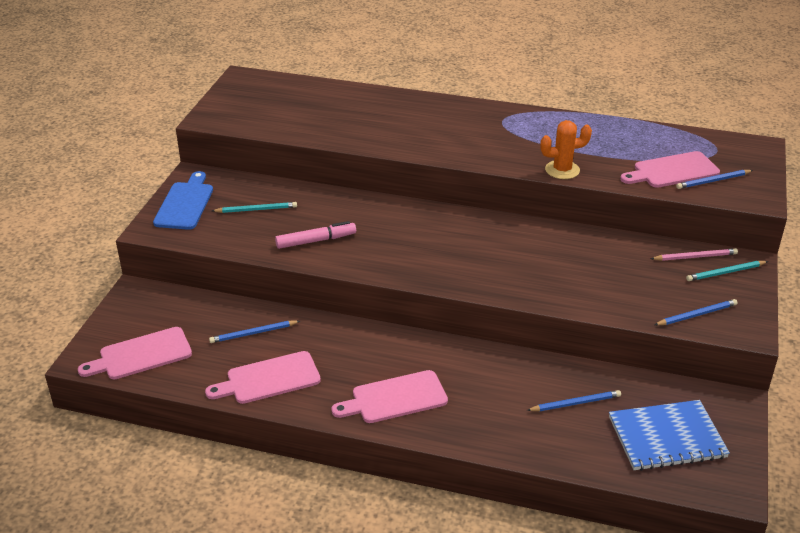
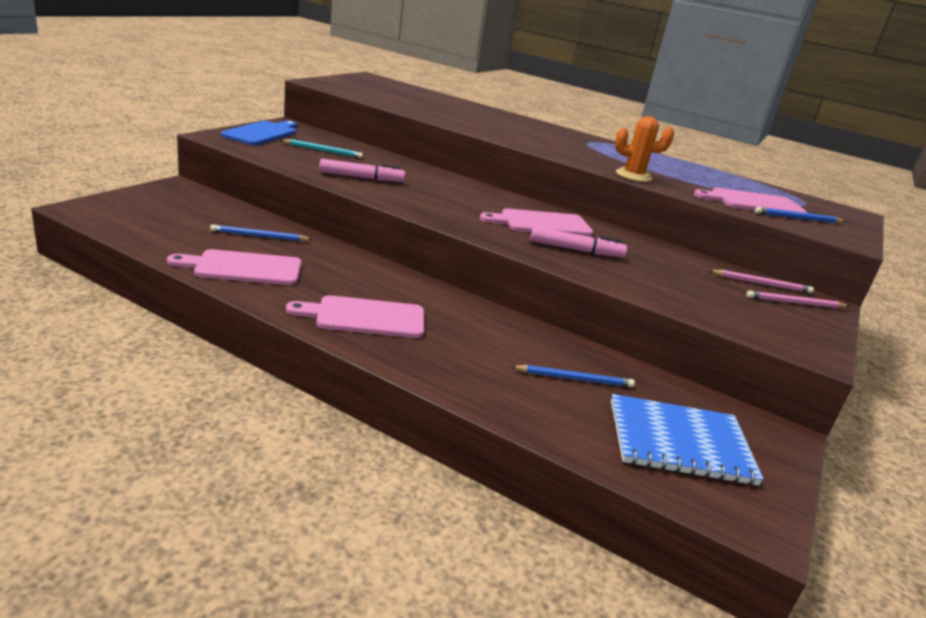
camera: 10 degrees right, 10 degrees down
(141, 355) = (136, 220): pink cutting board -> pink cutting board (541, 223)
(537, 273) = (576, 250): none -> pink marker
(696, 315) = (752, 324): blue pencil -> none
(725, 272) = (795, 303): turquoise pencil -> pink pencil

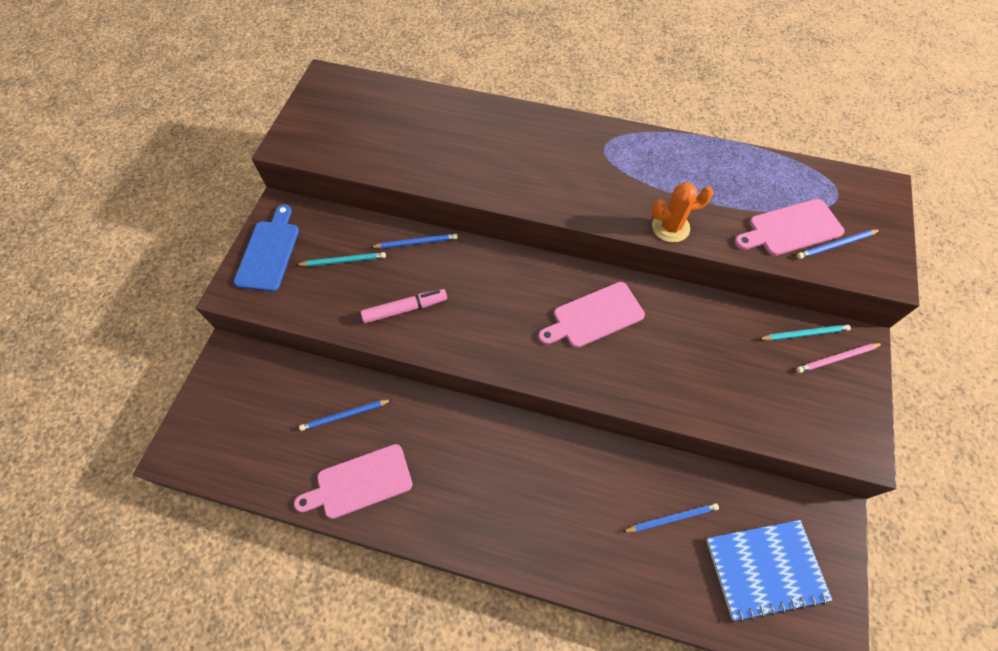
camera: 10 degrees left, 35 degrees up
(365, 317) = (487, 511): pink cutting board -> none
(394, 160) = (416, 243): none -> blue pencil
(576, 250) = (638, 359): pink marker -> none
(761, 283) = (804, 334): pink pencil -> turquoise pencil

